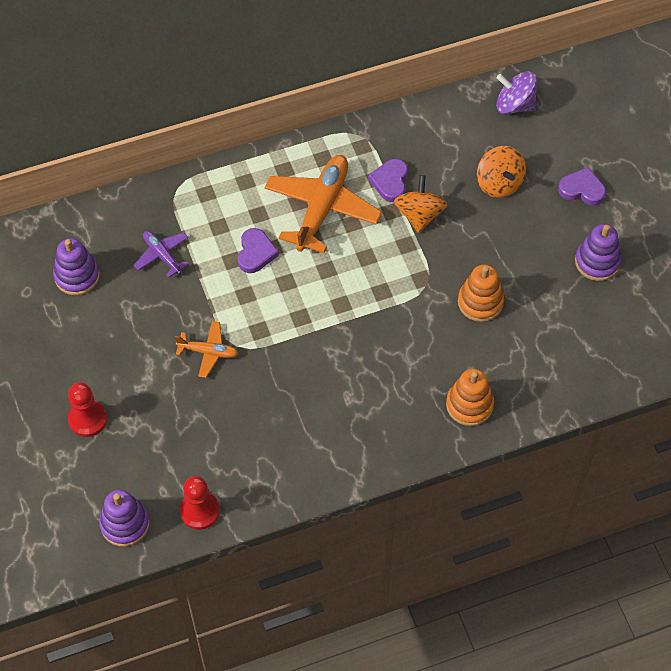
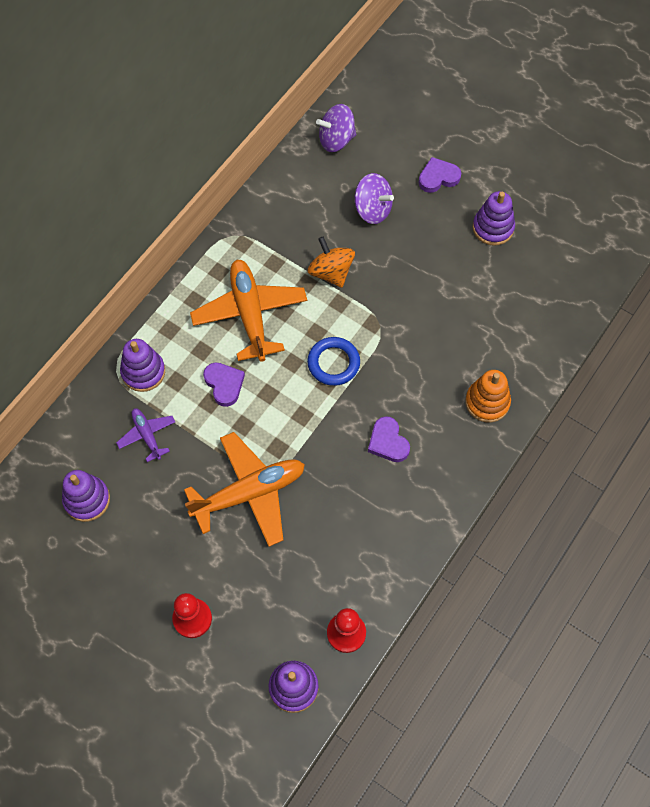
camera: 35 degrees left, 5 degrees up
(162, 255) = (147, 435): purple plane -> purple plane turned 45 degrees clockwise
(198, 203) = (143, 372): none -> purple stacking toy
(208, 352) = (249, 493): orange plane -> orange plane, size x1.98
(361, 291) = (333, 363): none -> blue ring
(390, 182) = (287, 259): purple heart -> purple heart (388, 442)
(480, 302) = (432, 314): orange stacking toy -> none
(499, 183) = (372, 209): orange spinning top -> purple spinning top

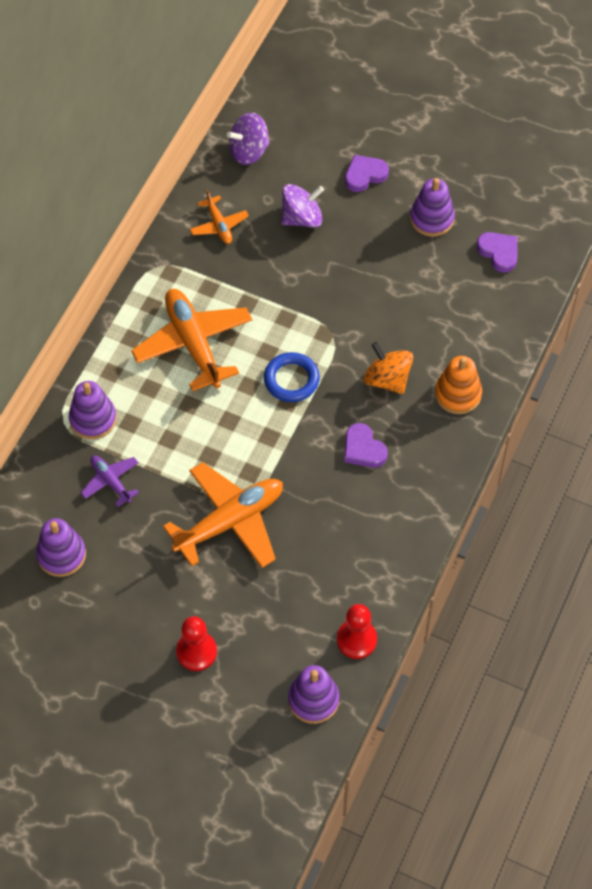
camera: 10 degrees left, 5 degrees down
(224, 384) = (181, 418): purple heart -> purple heart (499, 252)
(295, 205) = (219, 225): none -> orange plane
(331, 272) = (270, 288): orange spinning top -> orange spinning top (387, 379)
(372, 209) = (302, 218): purple spinning top -> purple spinning top turned 45 degrees counterclockwise

